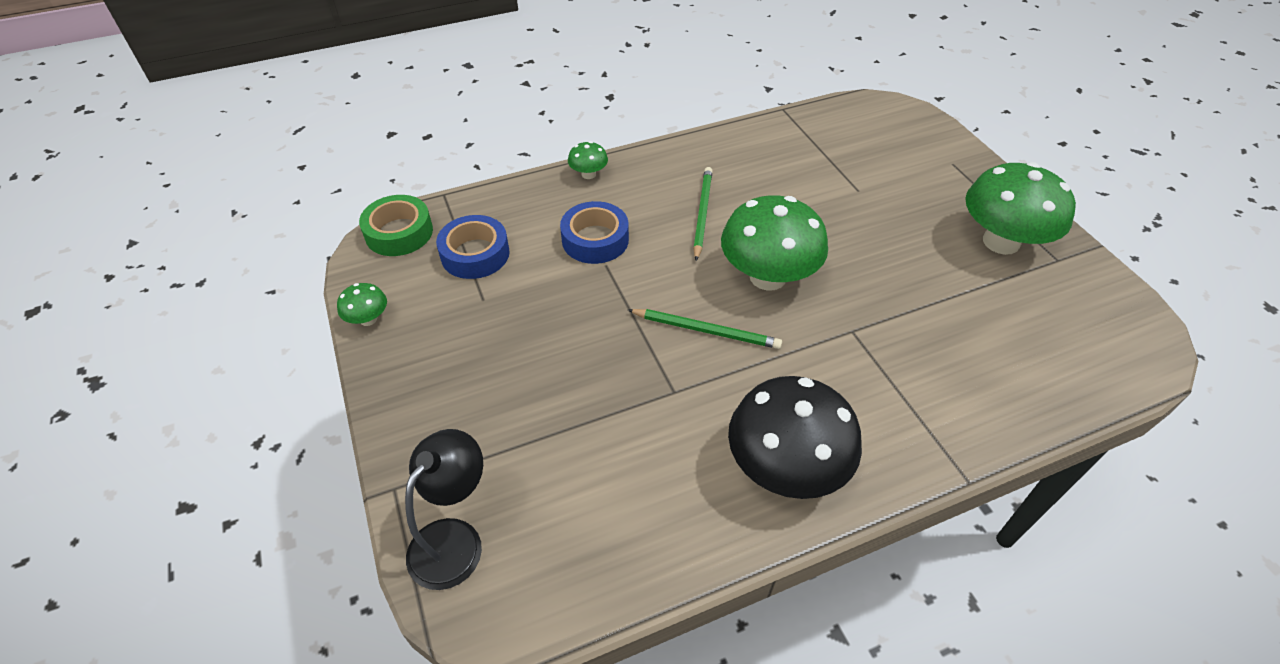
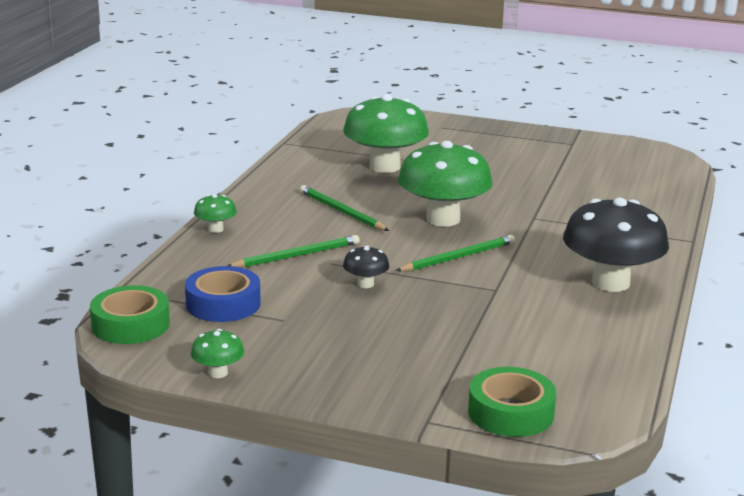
camera: 50 degrees left, 25 degrees down
(454, 539) = (510, 412): black lamp -> green tape
(591, 306) = (365, 284): none -> black mushroom
(595, 240) = (297, 256): blue tape -> green pencil
(1001, 242) = (532, 148): green mushroom -> green mushroom (385, 167)

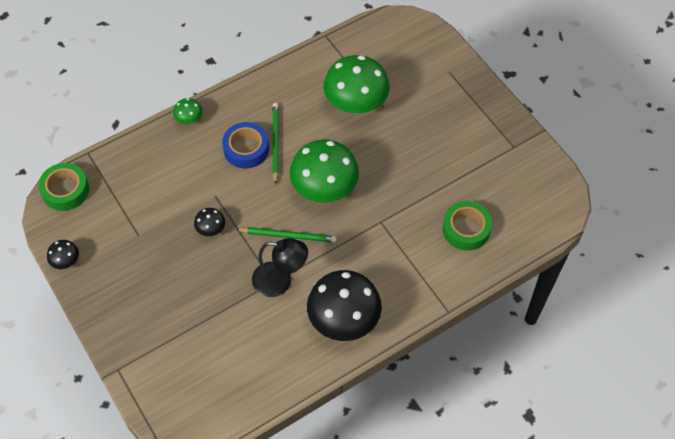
camera: 40 degrees right, 35 degrees up
(218, 373) = (66, 261): green mushroom -> black mushroom
(223, 304) = (124, 200): blue tape -> blue tape (246, 149)
(297, 256) = (204, 176): green pencil -> none
(503, 286) = (280, 281): none -> black lamp
(510, 412) = (161, 392): green tape -> green tape (466, 229)

